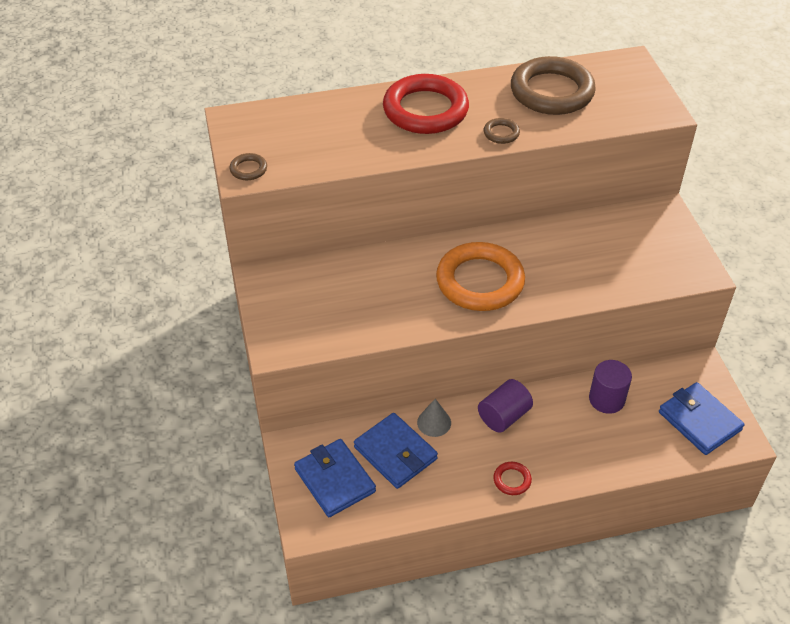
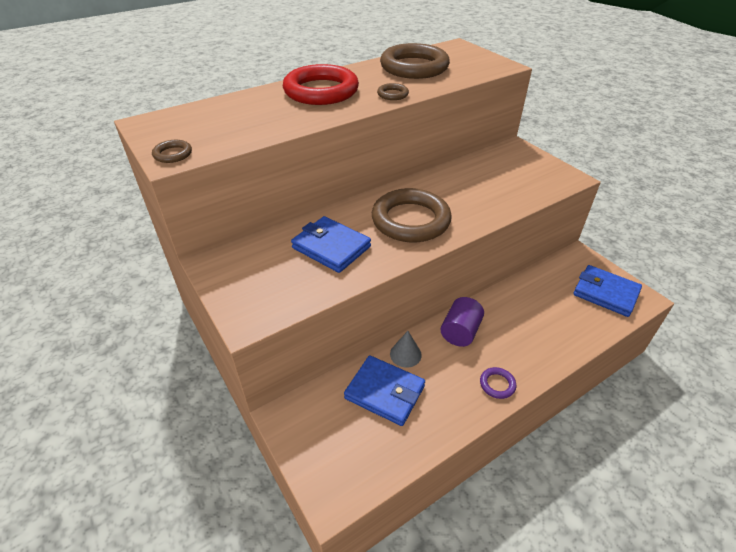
camera: 20 degrees left, 5 degrees down
(335, 480) = (339, 437): blue wallet -> blue wallet (331, 247)
(480, 281) = (410, 220): orange ring -> brown ring
(512, 480) = (497, 384): red ring -> purple ring
(606, 399) = (530, 296): purple cylinder -> none

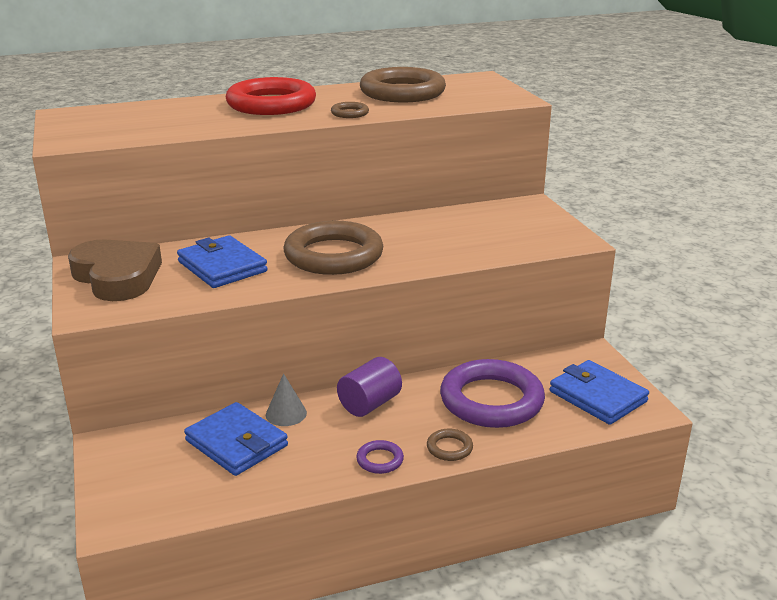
camera: 15 degrees right, 15 degrees down
(173, 154) = (70, 139): brown ring -> brown ring (449, 448)
(250, 274) = (117, 277): none -> brown heart
(540, 311) = (491, 400): none -> purple ring

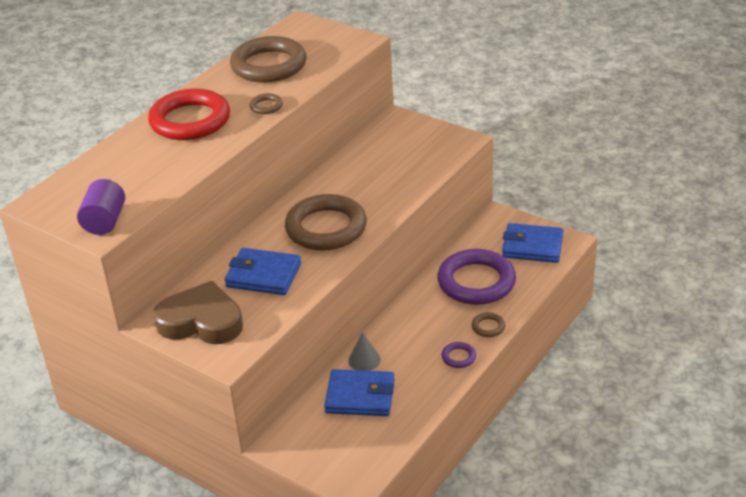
camera: 35 degrees left, 10 degrees up
(369, 404) = (407, 324): purple cylinder -> purple cylinder (105, 221)

